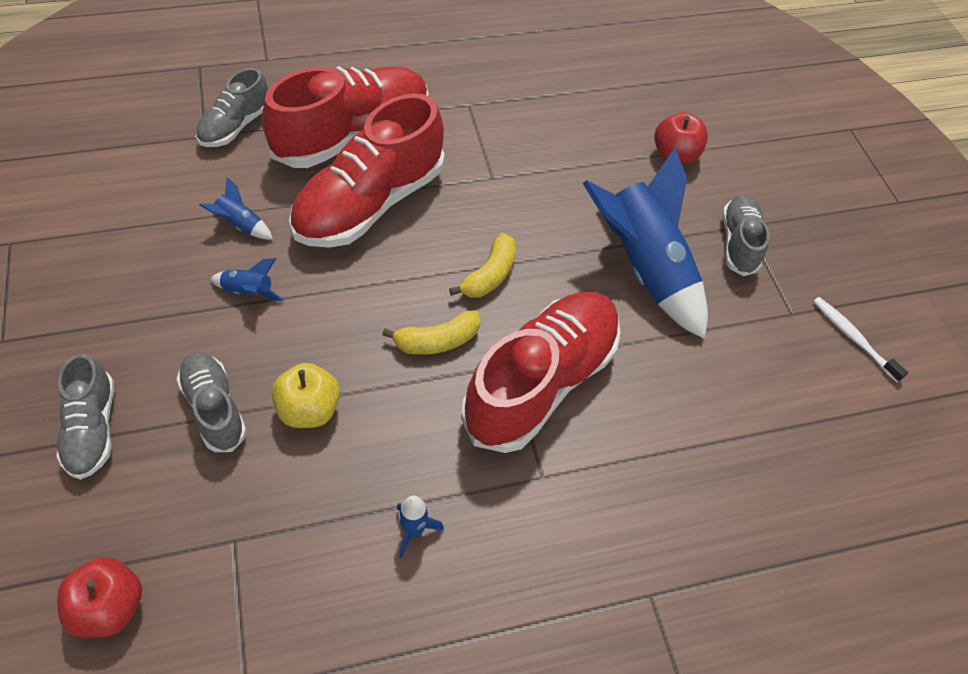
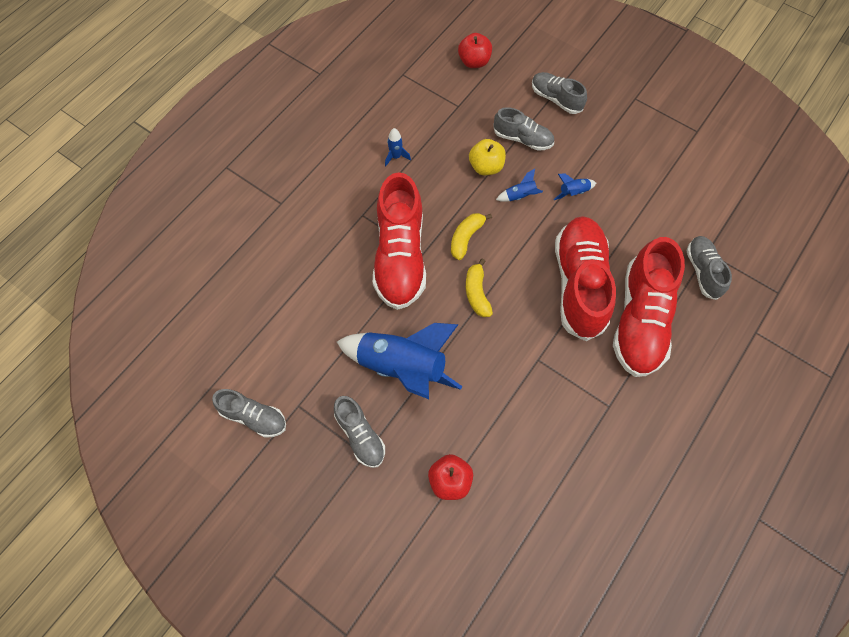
camera: 145 degrees right, 10 degrees up
(240, 225) = (621, 219): blue rocket -> blue rocket (520, 196)
(853, 338) = (253, 417): white toothbrush -> grey shoe

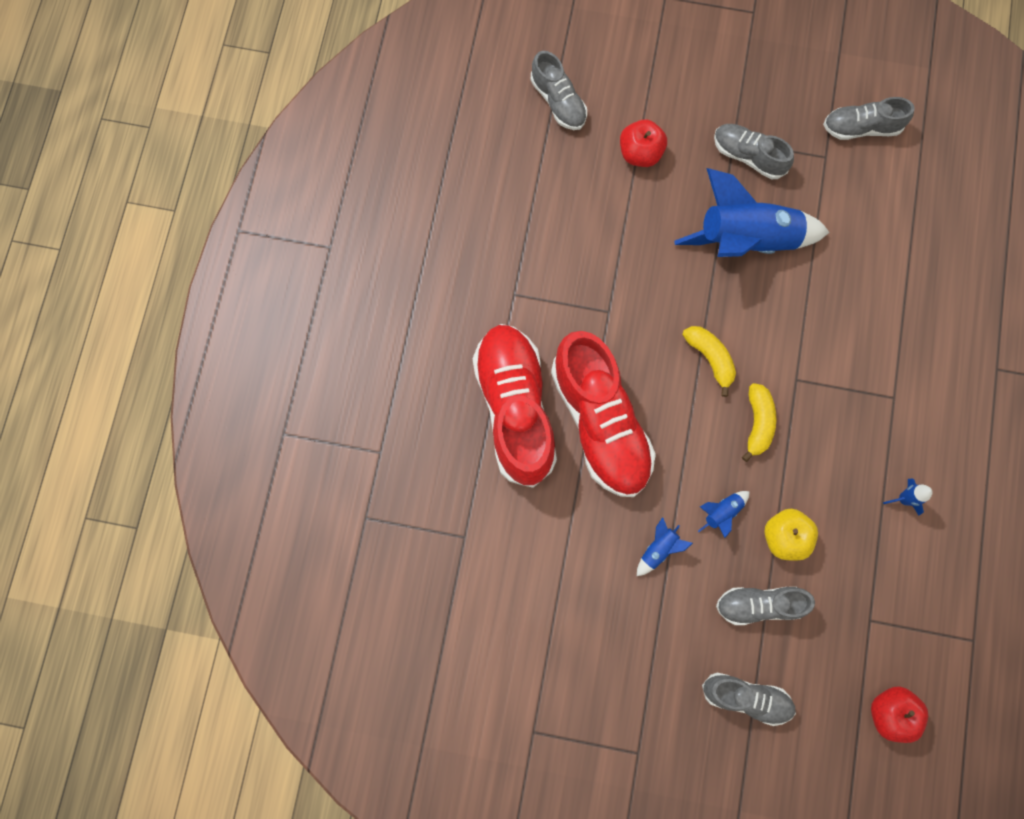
camera: 155 degrees right, 10 degrees up
(400, 256) = (819, 364): red shoe -> none
(703, 271) = (462, 506): grey shoe -> grey shoe (558, 101)

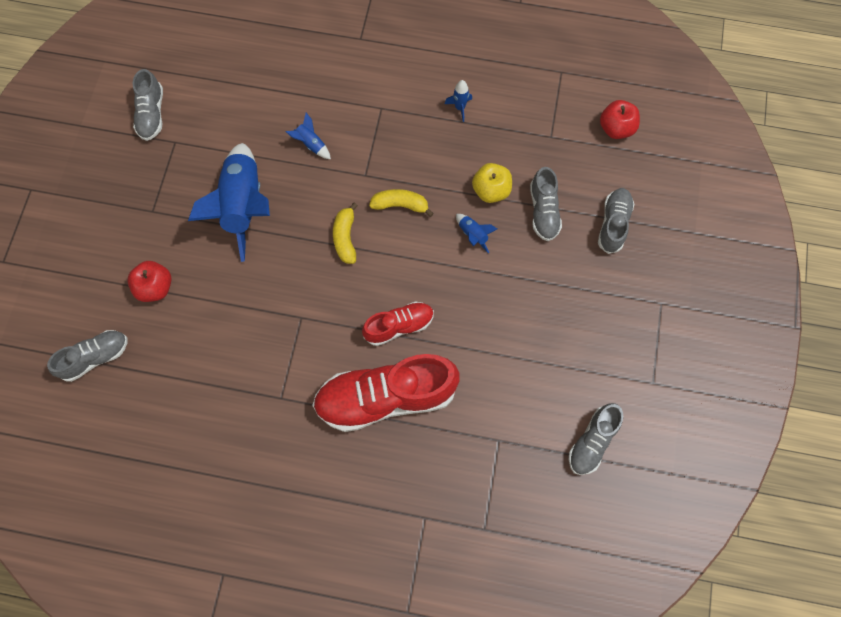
camera: 90 degrees left, 5 degrees down
(600, 422) = (399, 326): red shoe -> red shoe, size x0.53
(658, 549) = (503, 283): blue rocket -> blue rocket (311, 144)
(710, 358) = (345, 238): yellow banana -> yellow banana turned 60 degrees counterclockwise
(748, 156) = (168, 200): grey shoe -> grey shoe (592, 441)

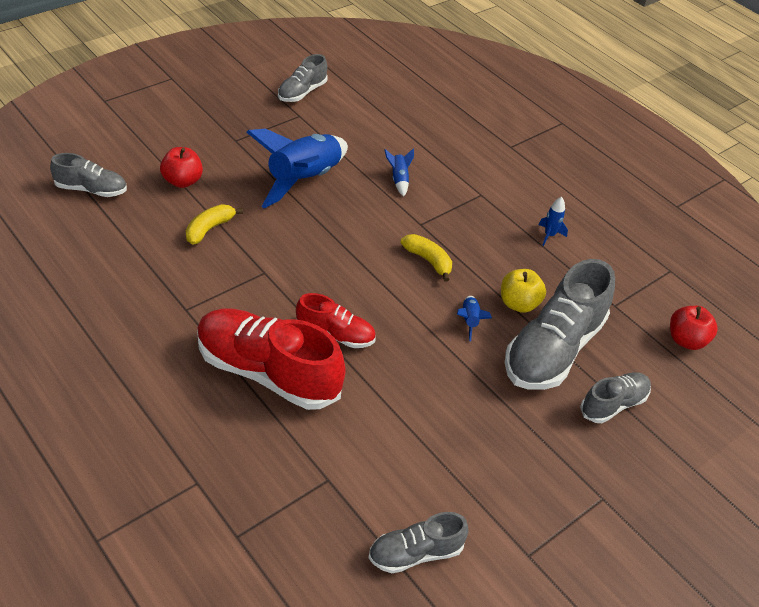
camera: 35 degrees right, 25 degrees down
(345, 238) = (359, 250): yellow banana -> yellow banana (209, 229)
(543, 211) = (553, 349): grey shoe -> grey shoe, size x1.88

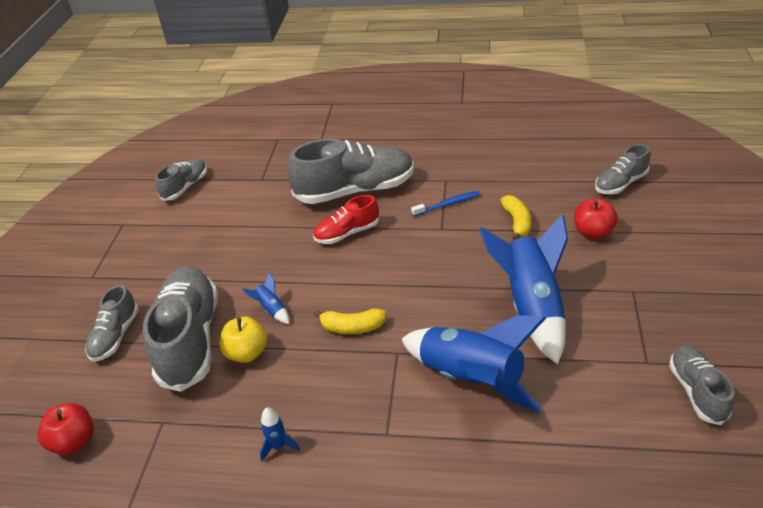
camera: 145 degrees right, 5 degrees down
(224, 286) = (448, 204): none -> blue toothbrush
(268, 372) = (355, 190): red shoe -> grey shoe
(399, 179) = (471, 378): blue rocket -> blue rocket, size x2.48

